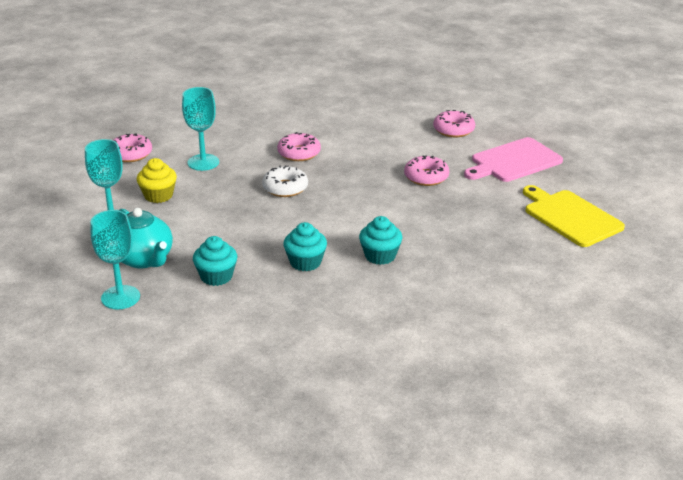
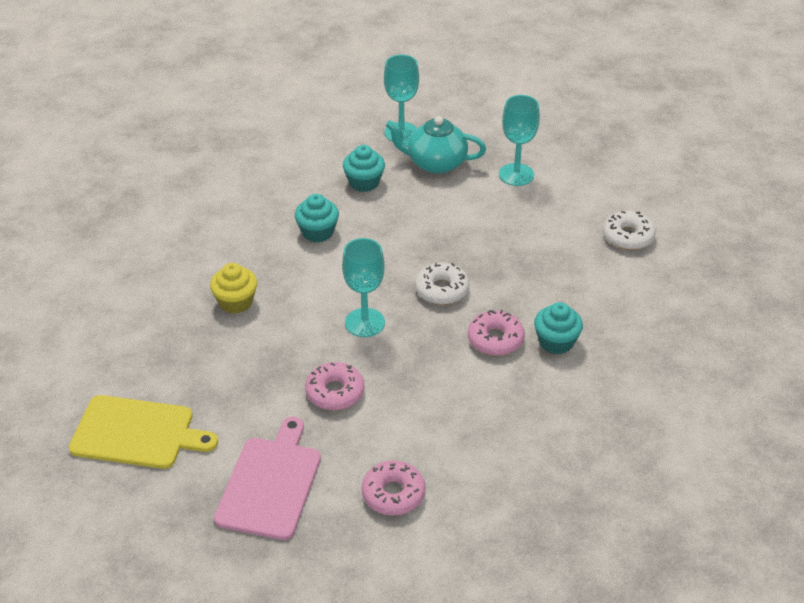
camera: 135 degrees right, 10 degrees up
(131, 154) = (628, 236): pink donut -> white donut
(158, 195) = (525, 215): yellow cupcake -> yellow cupcake (236, 302)
(203, 162) = (555, 269): turquoise goblet -> turquoise goblet (365, 323)
(380, 256) = (267, 274): turquoise cupcake -> turquoise cupcake (556, 342)

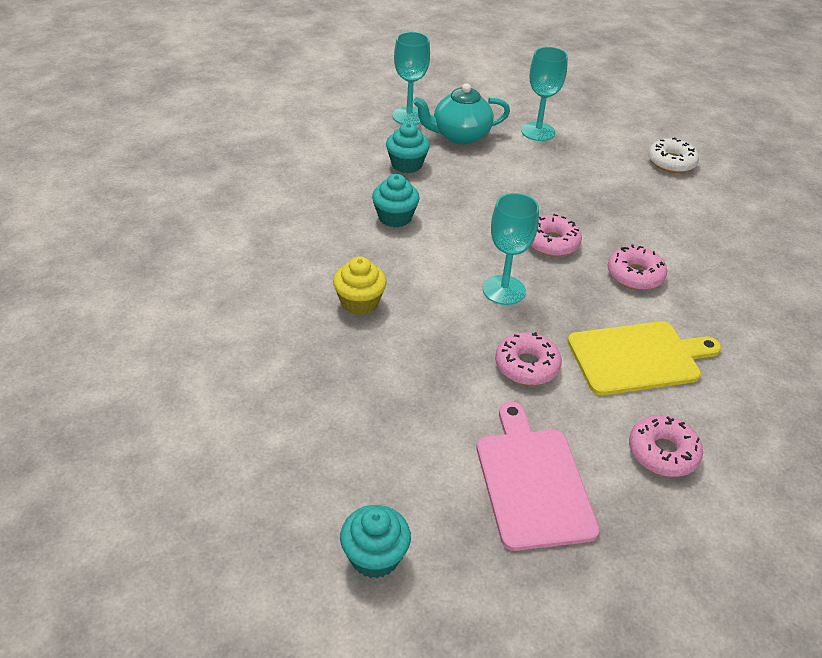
camera: 25 degrees left, 0 degrees up
(137, 433) = (347, 472): yellow cutting board -> yellow cutting board (638, 358)
(441, 290) = (551, 243): white donut -> pink donut
(556, 342) = (688, 264): turquoise cupcake -> turquoise cupcake (375, 556)

